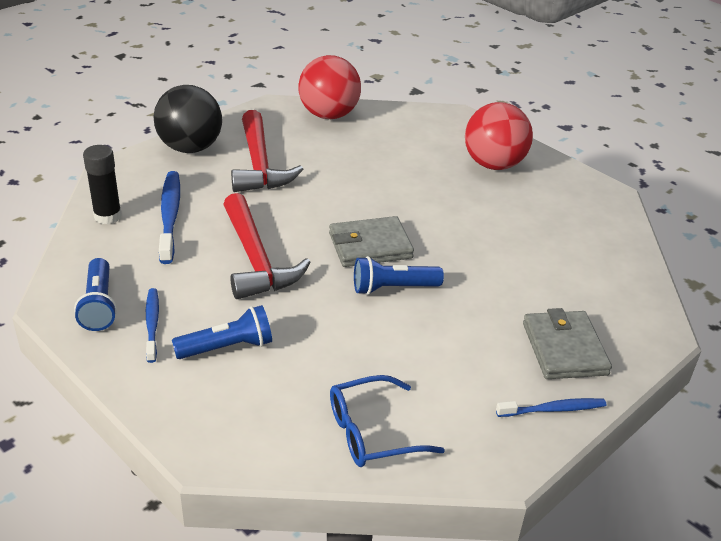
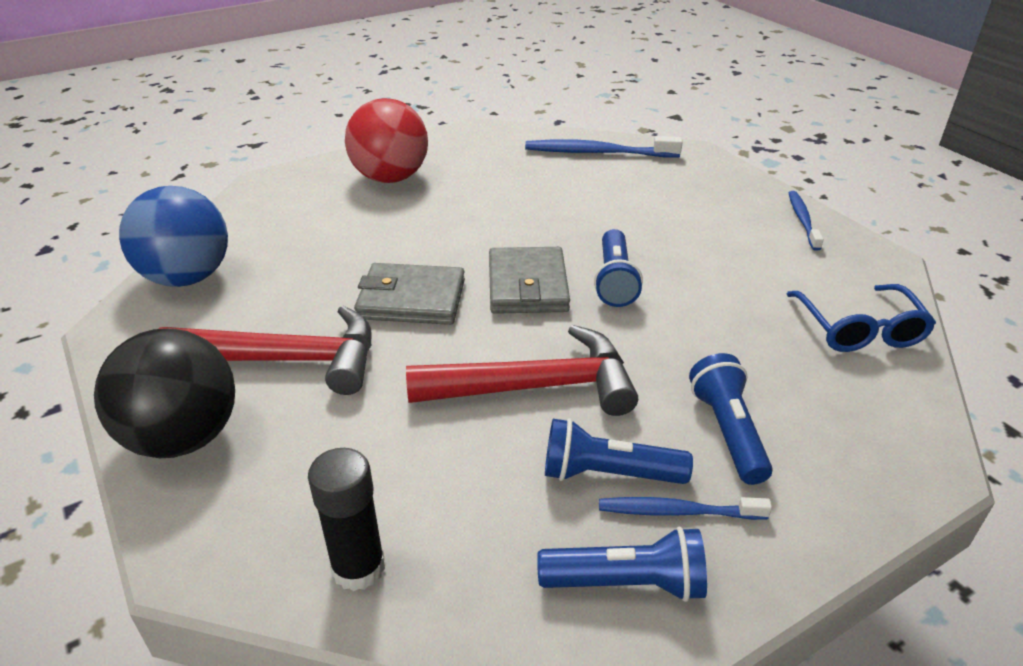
camera: 75 degrees left, 0 degrees up
(170, 216) = (390, 476): blue toothbrush -> blue toothbrush (597, 153)
(181, 294) = (607, 473): none -> blue flashlight
(328, 115) = (187, 277): red ball -> blue ball
(564, 349) = (718, 199): grey wallet -> grey wallet (411, 299)

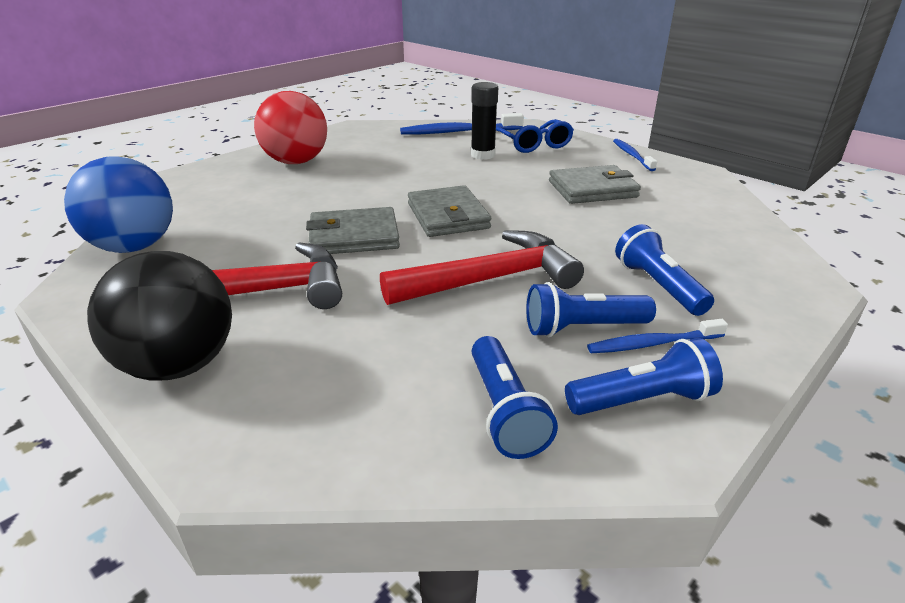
camera: 15 degrees left, 5 degrees down
(358, 567) = (401, 435): black glue stick -> black glue stick (483, 155)
(614, 281) = (515, 205): blue flashlight -> blue flashlight (504, 411)
(722, 270) = (592, 189): none -> grey wallet
(859, 329) = (711, 212): blue glasses -> blue glasses (533, 144)

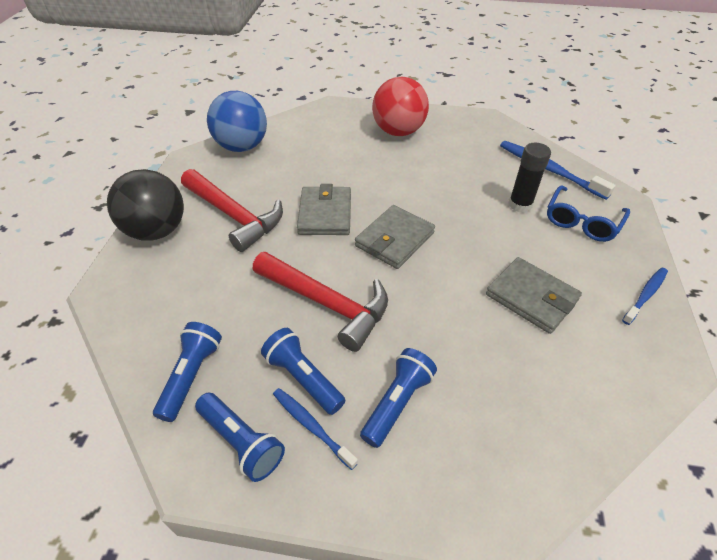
camera: 55 degrees right, 15 degrees up
(354, 236) = (325, 214): grey wallet -> grey wallet turned 45 degrees clockwise
(504, 411) = (191, 376): blue flashlight -> blue flashlight turned 150 degrees clockwise

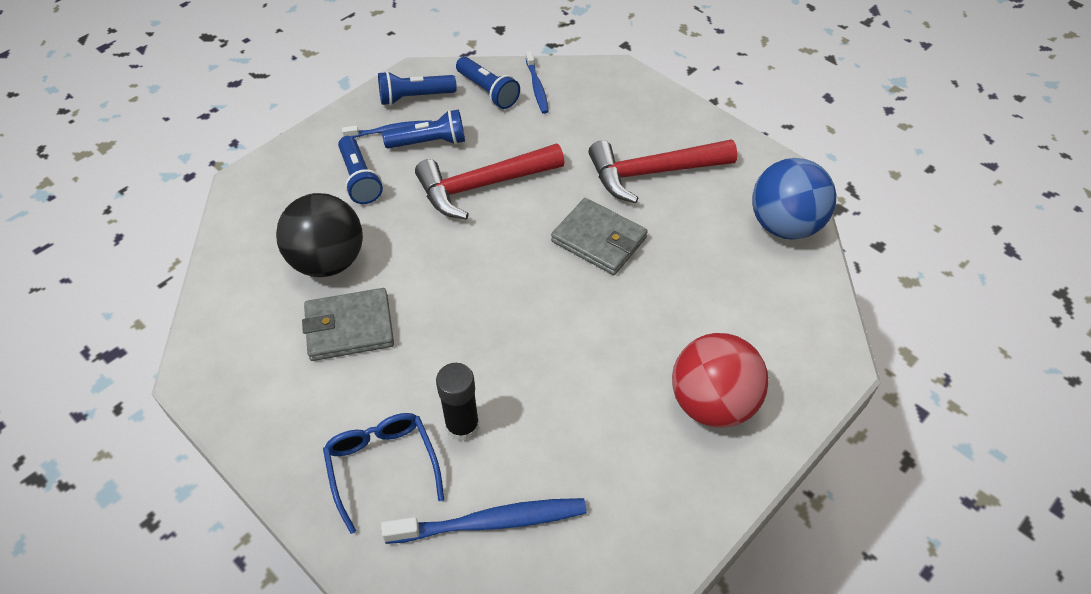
camera: 125 degrees right, 5 degrees up
(157, 231) = (672, 117): black ball -> black ball (328, 261)
(394, 239) = (514, 273): grey wallet -> none
(645, 295) = (256, 424): blue toothbrush -> blue toothbrush (537, 87)

